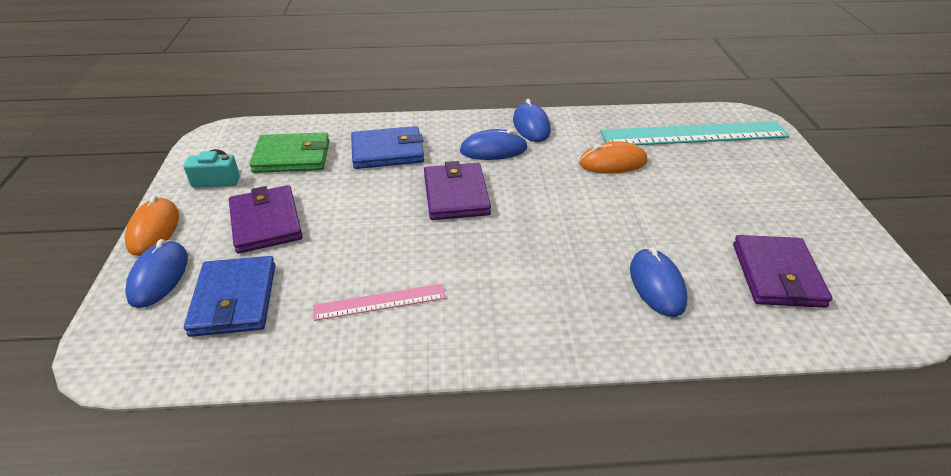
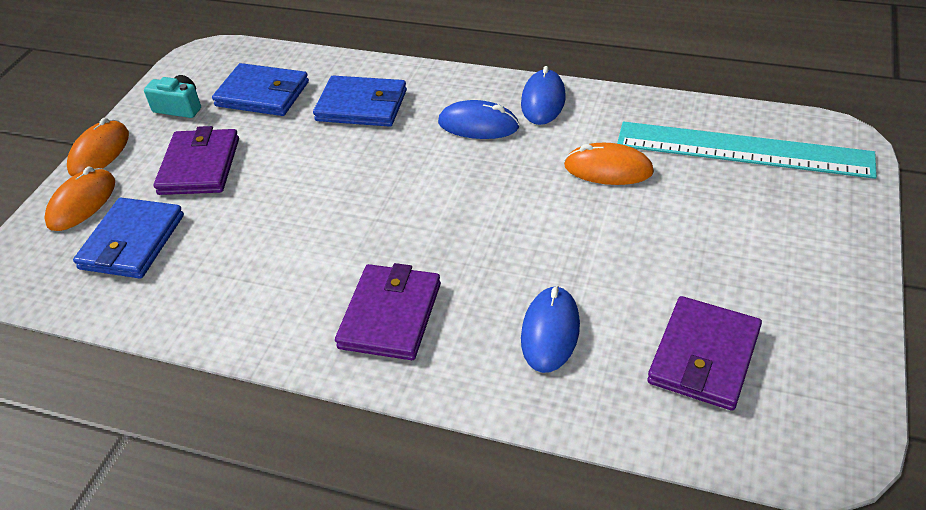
camera: 25 degrees right, 5 degrees up
(159, 276) = (82, 203): blue mouse -> orange mouse
(292, 157) = (262, 94): green wallet -> blue wallet
(379, 302) = (257, 277): pink ruler -> none
(456, 195) = (402, 174): purple wallet -> purple wallet (390, 315)

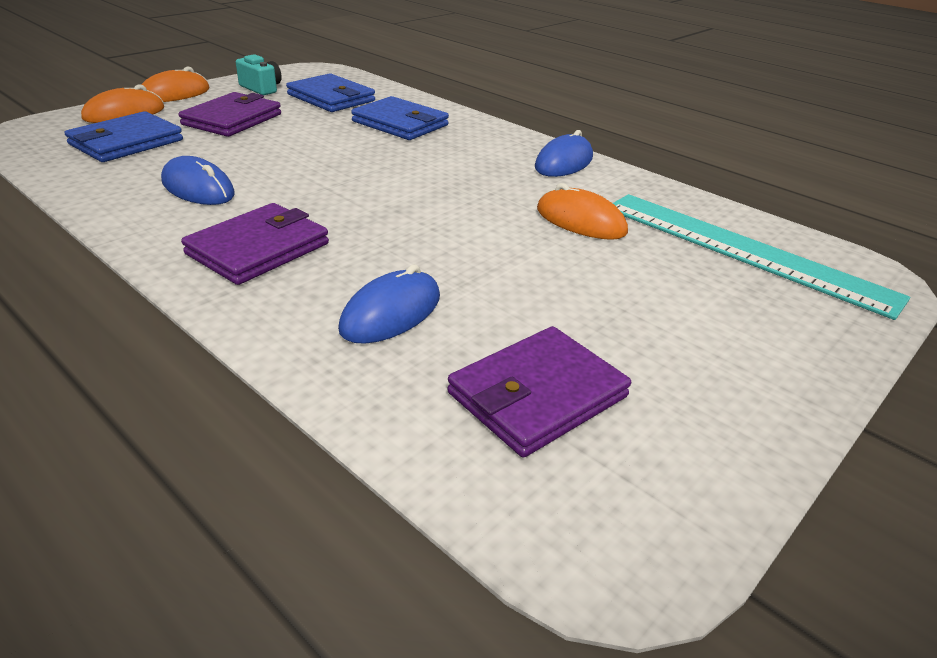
camera: 20 degrees right, 10 degrees down
(478, 125) = (486, 160): blue mouse -> blue mouse (198, 188)

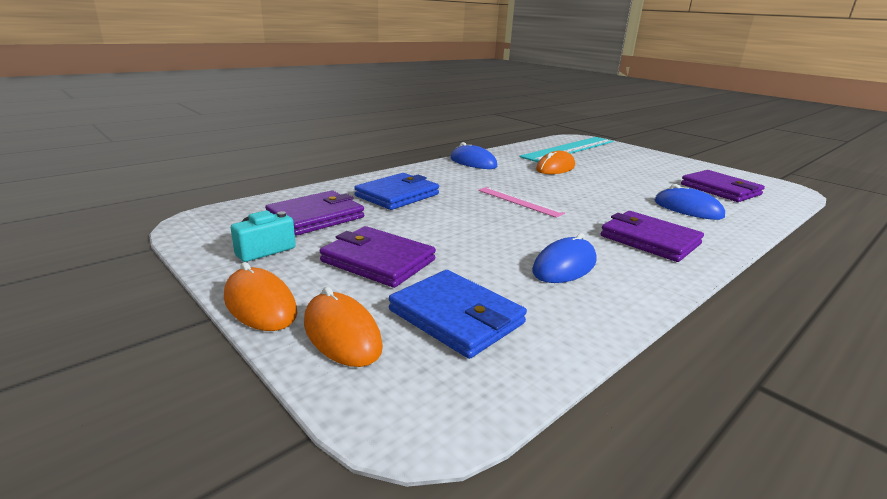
camera: 85 degrees left, 10 degrees down
(331, 98) = (316, 217): blue wallet -> purple wallet
(395, 181) = (519, 201): none -> pink ruler

